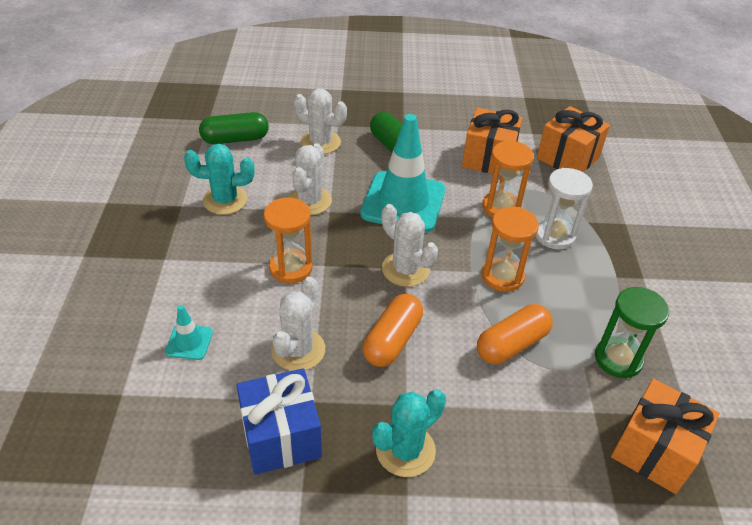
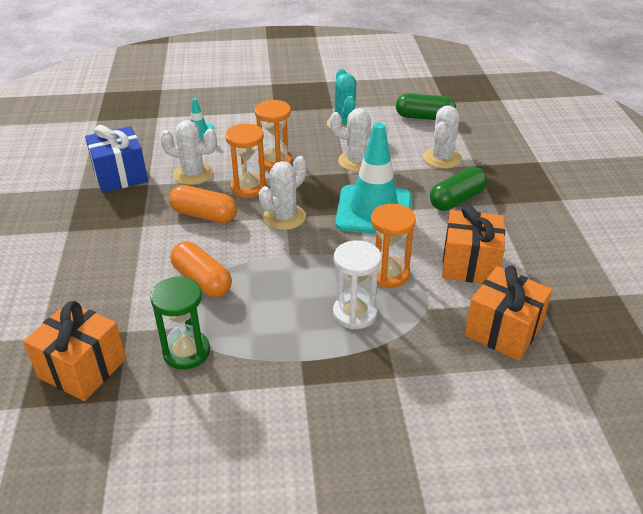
camera: 85 degrees right, 5 degrees down
(235, 139) = (424, 117): green capsule -> green capsule turned 60 degrees counterclockwise
(405, 450) = (103, 227): turquoise cactus -> none
(502, 276) = (286, 275): orange hourglass -> orange hourglass (248, 187)

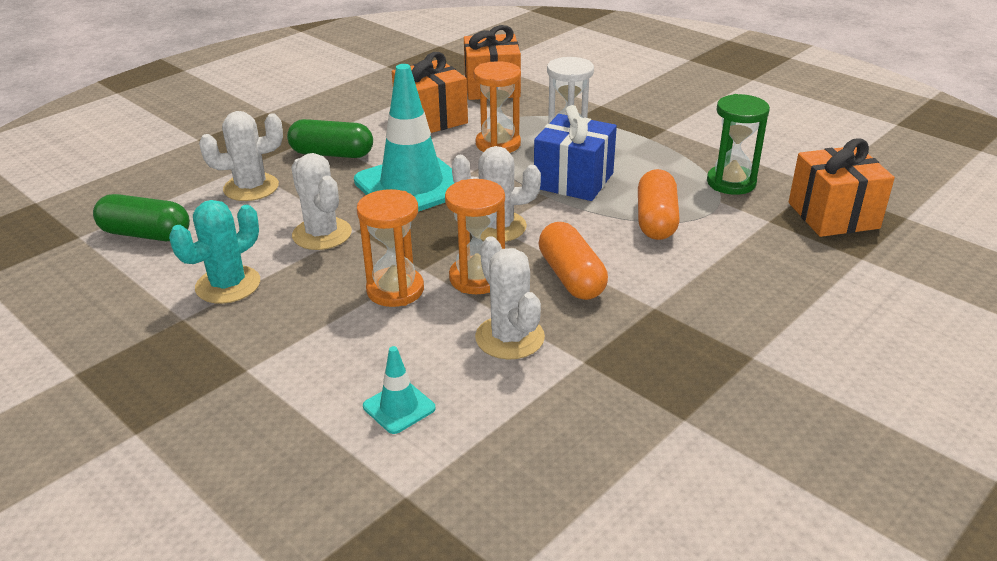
camera: 130 degrees left, 5 degrees down
(120, 175) = (604, 401): blue gift -> blue gift (573, 180)
(424, 117) = (146, 234): green capsule -> green capsule turned 45 degrees counterclockwise

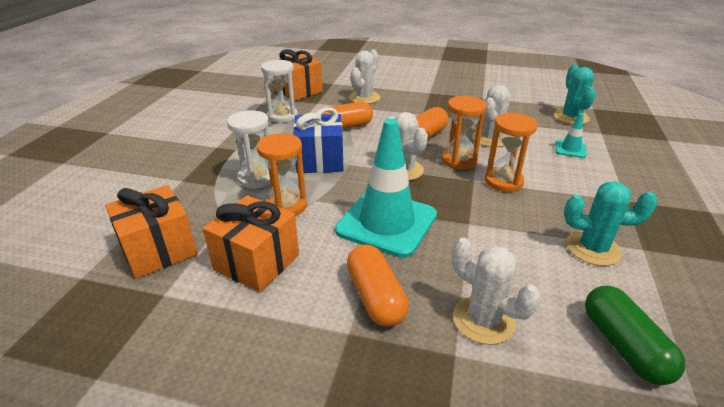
camera: 120 degrees left, 0 degrees up
(322, 234) = (492, 236): white cactus -> white cactus (364, 98)
(332, 154) = (375, 297): green capsule -> orange capsule
(498, 497) = (571, 117): none -> turquoise cactus
(731, 183) = (282, 116): green hourglass -> white hourglass

